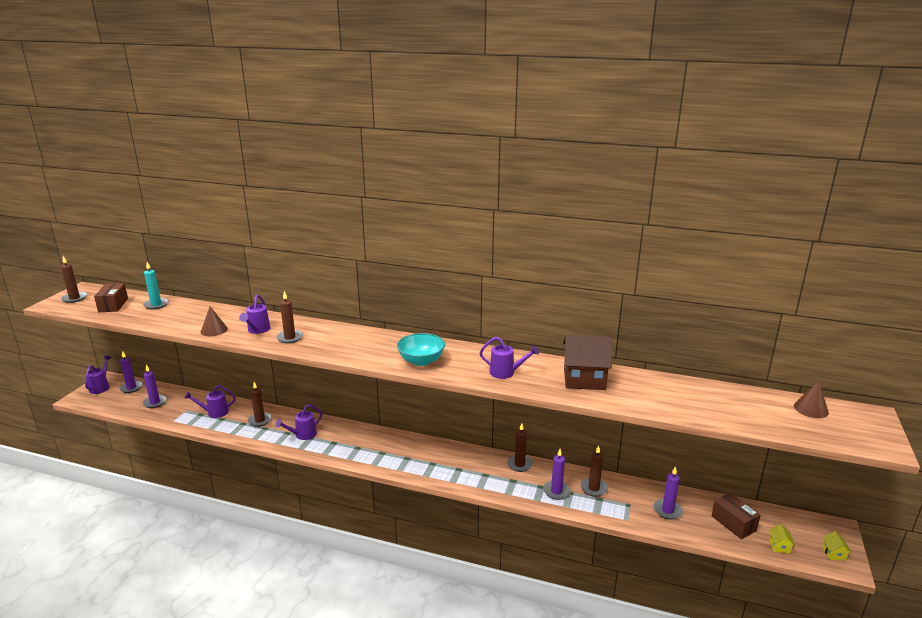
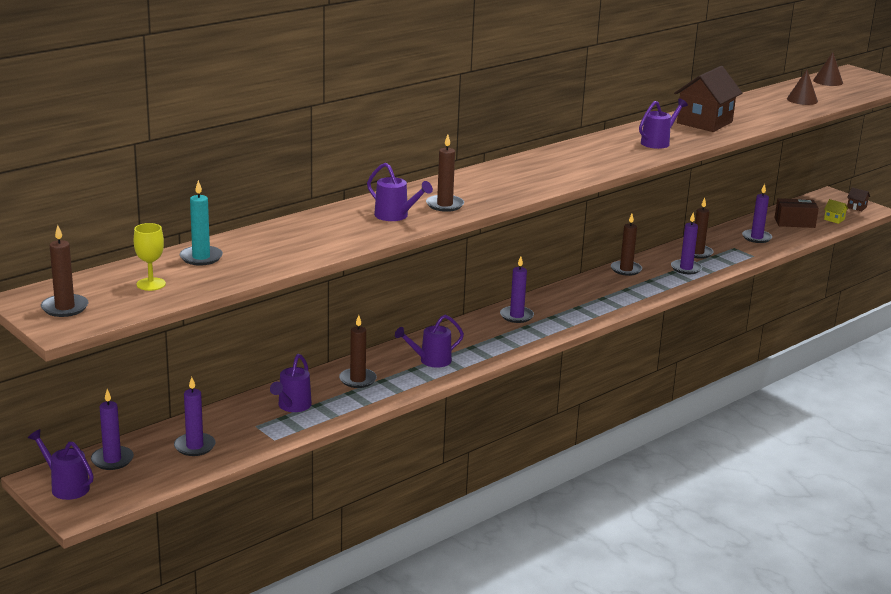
camera: 60 degrees left, 0 degrees up
(113, 305) = (151, 284): brown box -> yellow goblet
(214, 330) = (357, 237): brown cone -> brown cone (802, 100)
(303, 435) = (430, 361): purple watering can -> purple watering can turned 75 degrees clockwise
(394, 444) = (516, 316): none -> purple candle
(421, 361) = (589, 164): turquoise bowl -> none
(834, 553) = (856, 207): yellow house -> brown house

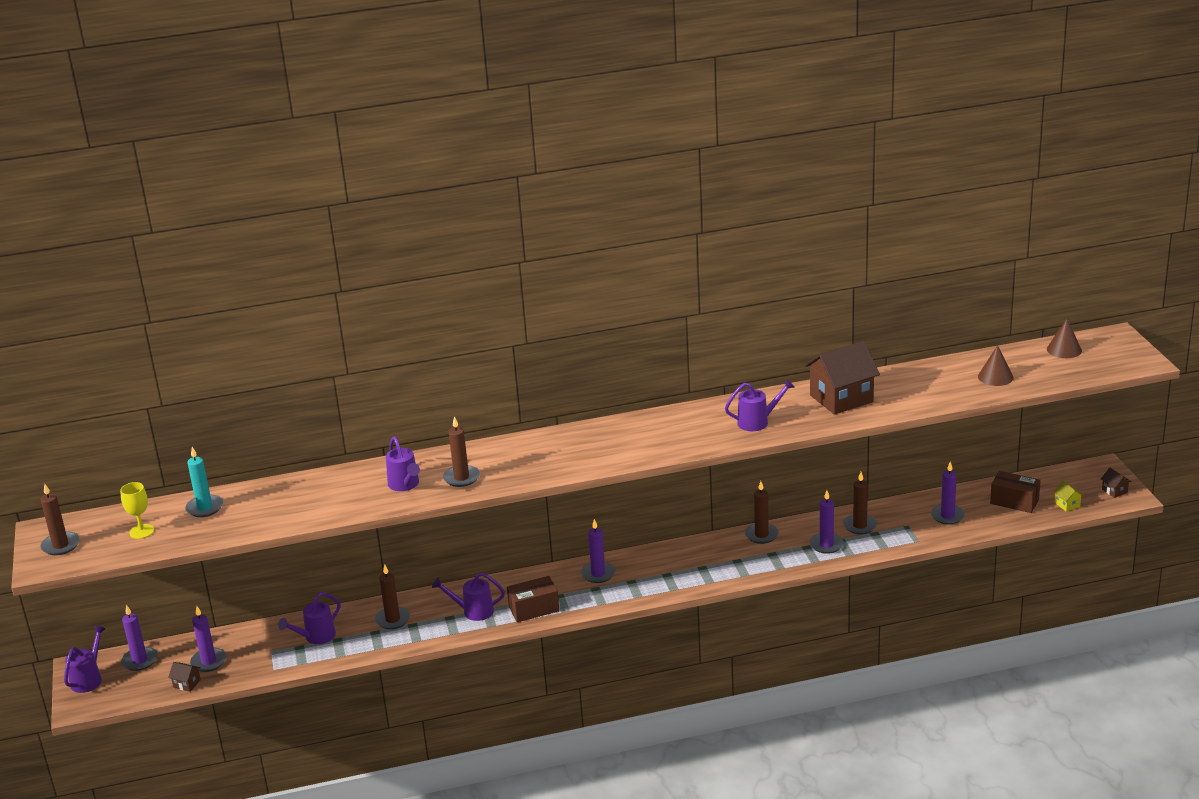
camera: 30 degrees right, 5 degrees up
(66, 486) = (89, 679): purple watering can -> purple watering can turned 45 degrees clockwise
(189, 469) = (187, 684): none -> brown house
(486, 350) = (534, 609): none -> brown box

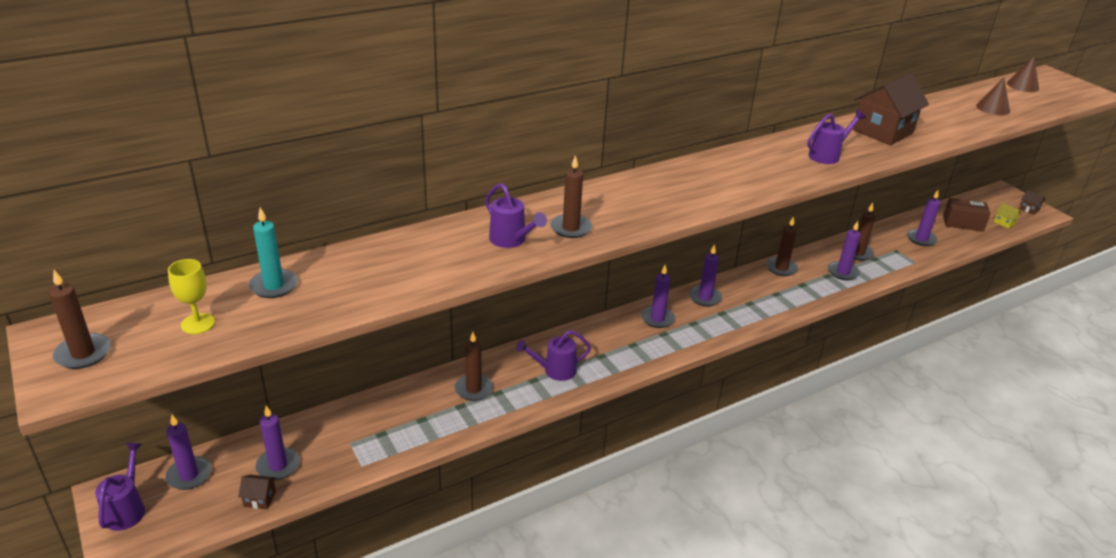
camera: 20 degrees left, 5 degrees up
(316, 637) = (396, 419): purple watering can -> none
(534, 609) = (615, 361): brown box -> none
(659, 558) = (705, 297): none -> purple candle

